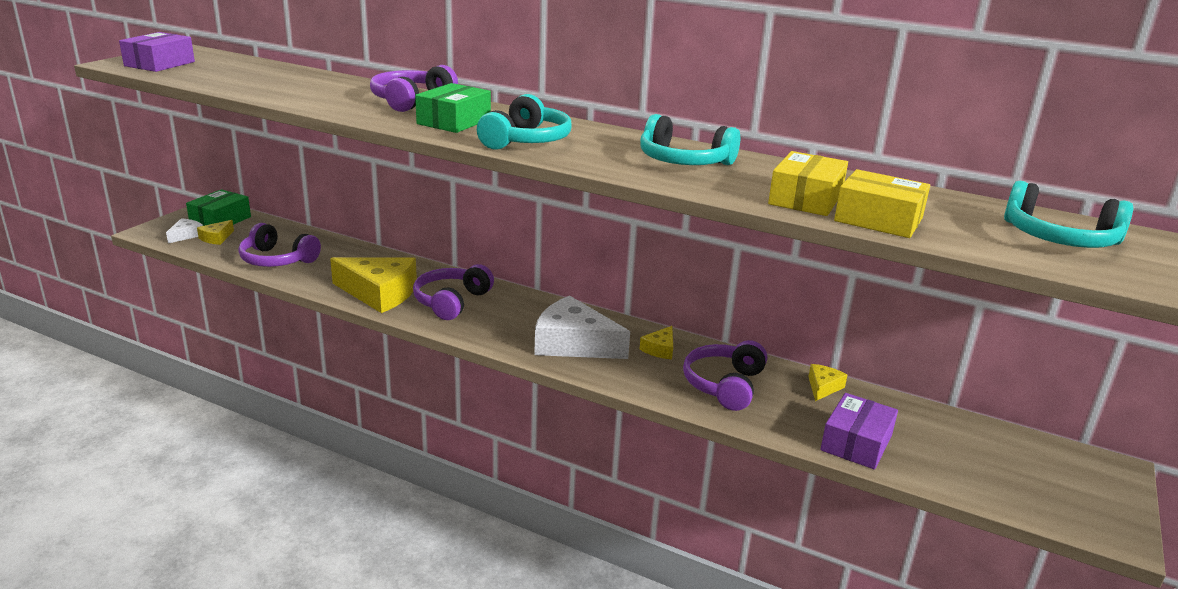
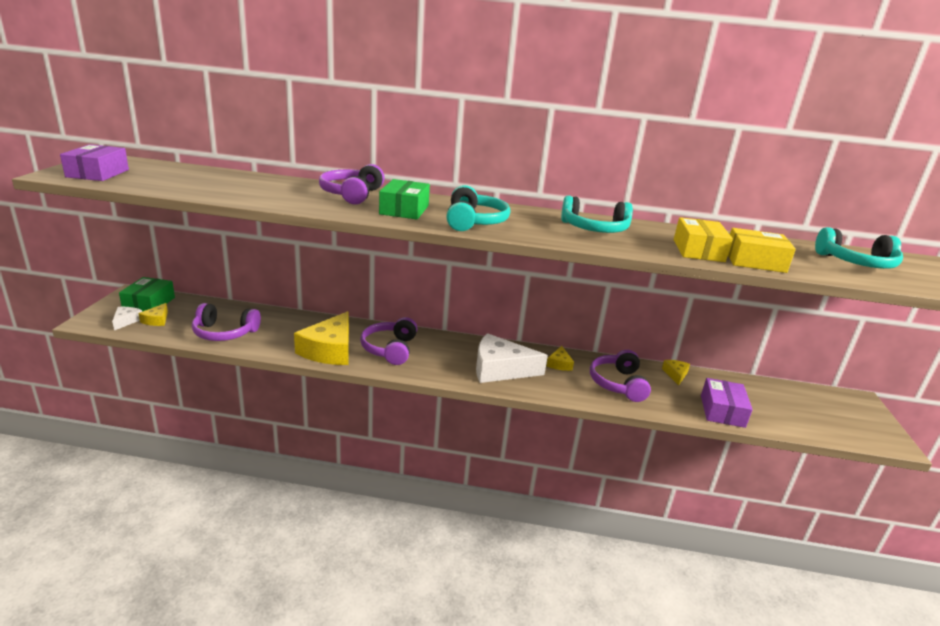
camera: 20 degrees left, 0 degrees up
(380, 293) = (330, 350): yellow cheese -> yellow cheese turned 105 degrees clockwise

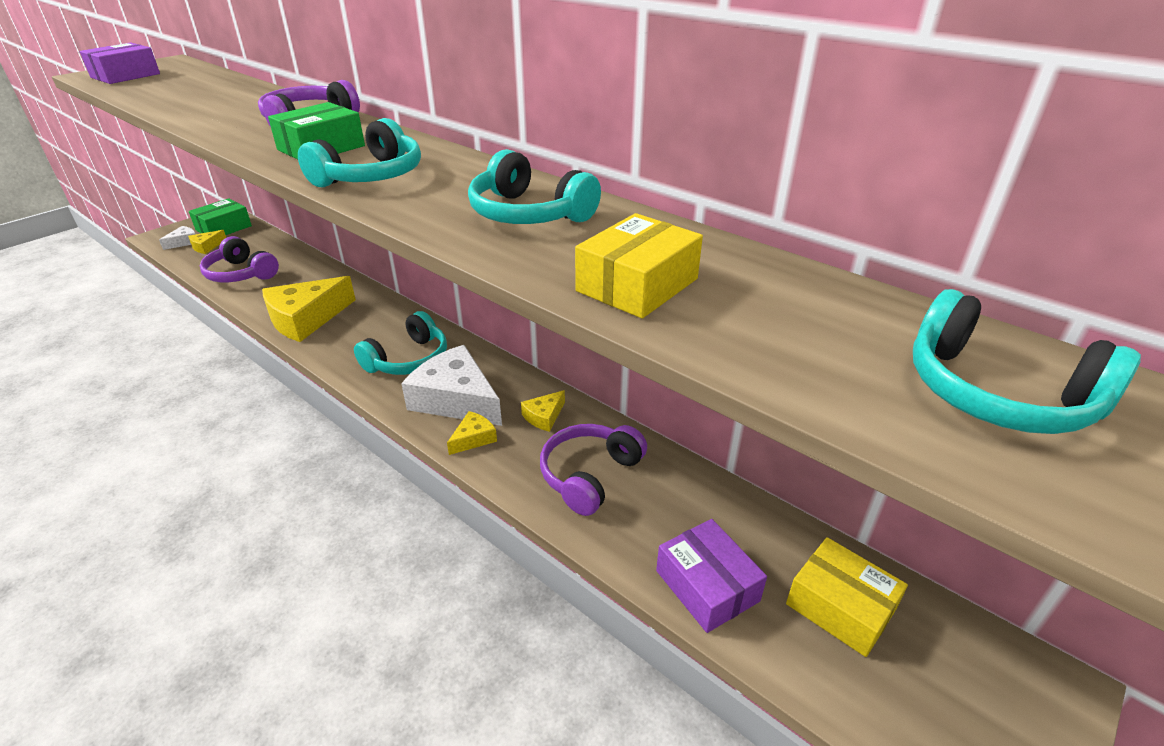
camera: 35 degrees right, 10 degrees up
(390, 349) = (367, 335): purple headphones -> none
(440, 356) = (408, 359): none -> turquoise headphones
(675, 374) = (706, 492): yellow cheese -> yellow cheese (473, 438)
(722, 411) = (707, 586): purple box -> purple box turned 75 degrees counterclockwise
(755, 261) = (715, 331): yellow box -> yellow box (840, 607)

